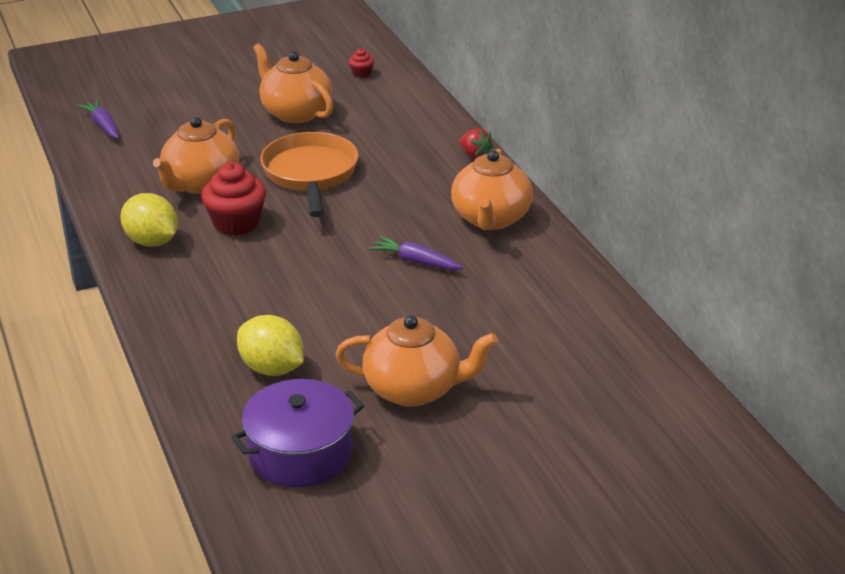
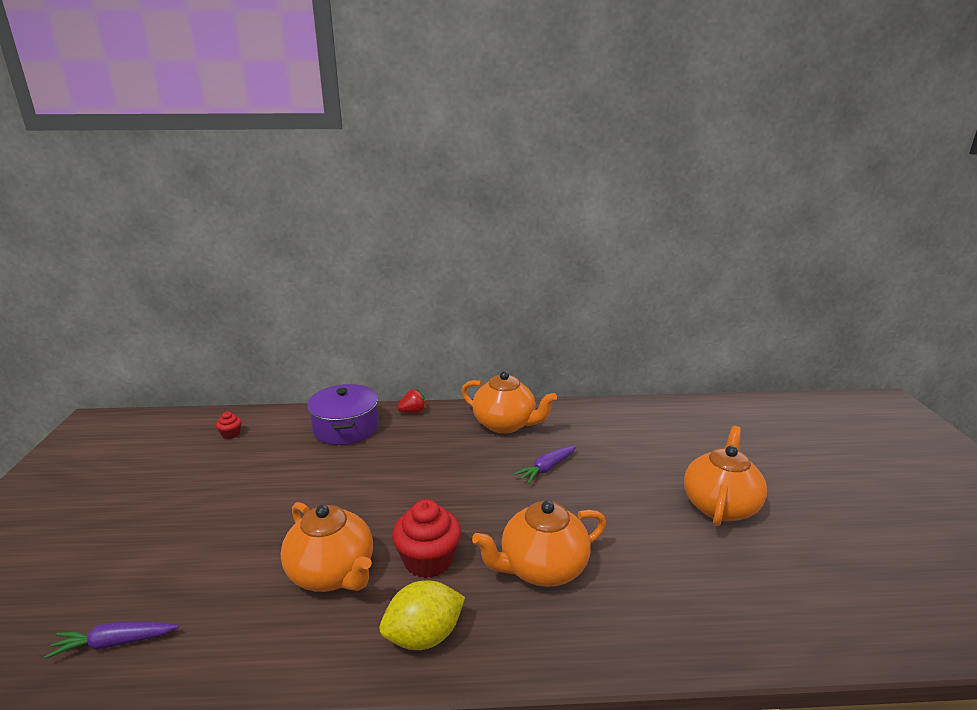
camera: 70 degrees left, 10 degrees down
(272, 368) = (684, 581): yellow lemon -> none
(295, 113) = (257, 483): orange teapot -> orange teapot (542, 568)
(300, 453) = (811, 587): purple pot -> purple pot (346, 428)
(310, 174) = (375, 496): orange pan -> none

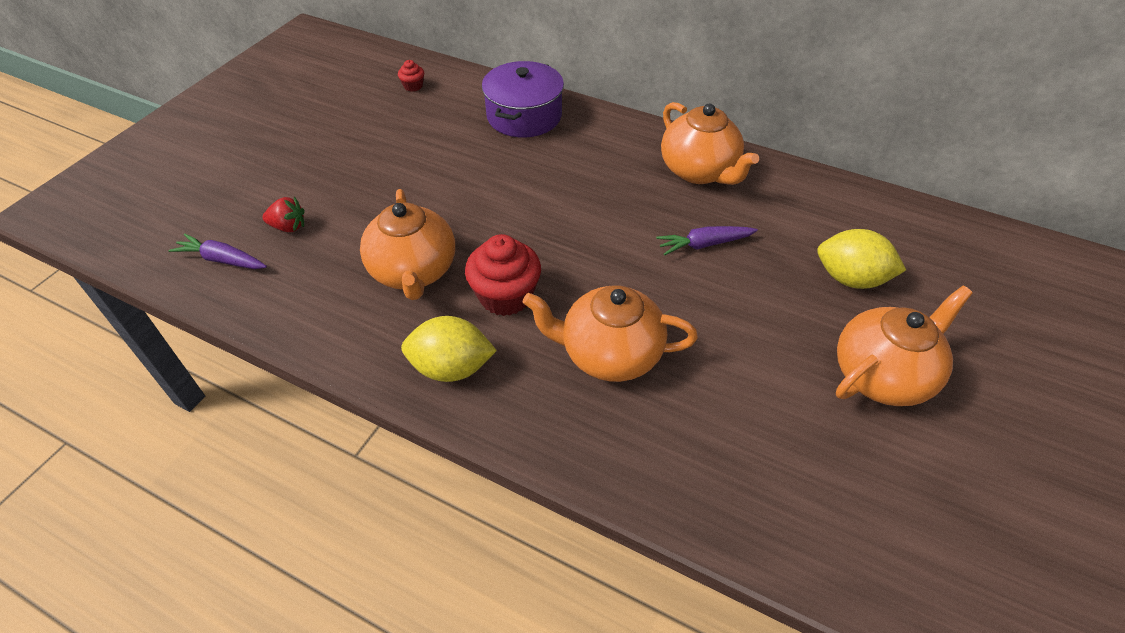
camera: 30 degrees right, 25 degrees up
(413, 411) = (606, 119): red strawberry -> red strawberry (288, 227)
(652, 456) = (850, 279): none -> yellow lemon

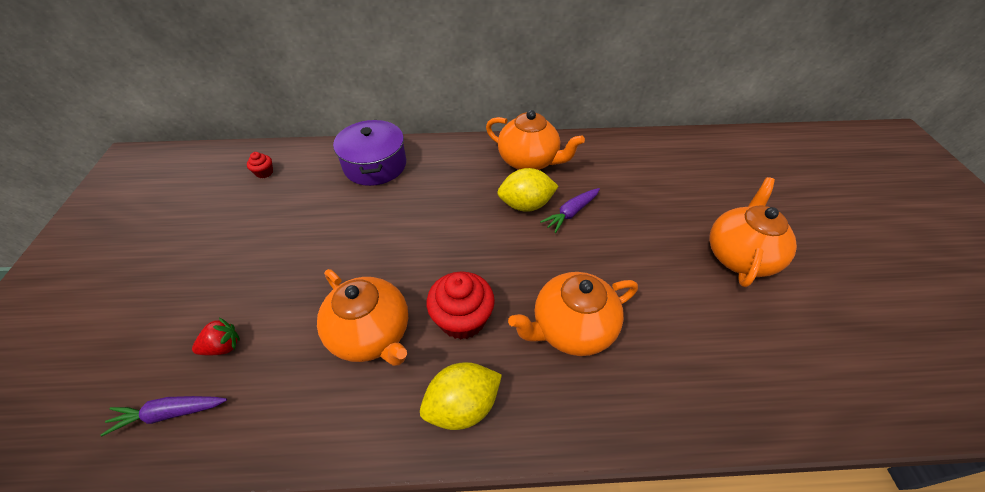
camera: 30 degrees left, 0 degrees up
(850, 279) = (672, 198): yellow lemon -> yellow lemon (526, 205)

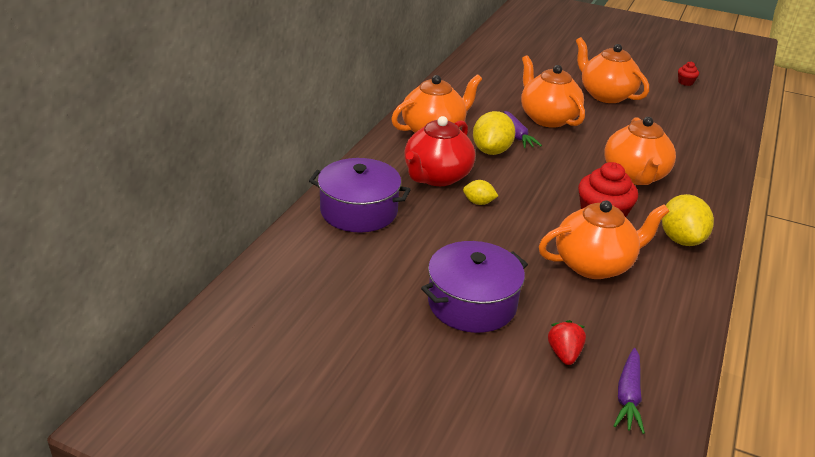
camera: 65 degrees left, 15 degrees down
(264, 173) = (297, 289): red cupcake -> red cupcake (685, 82)
(277, 265) = (472, 303): none -> purple pot
(430, 223) = (478, 202): none -> yellow lemon
(454, 187) = (436, 177): none -> red teapot
(629, 224) = (547, 118): none -> orange teapot

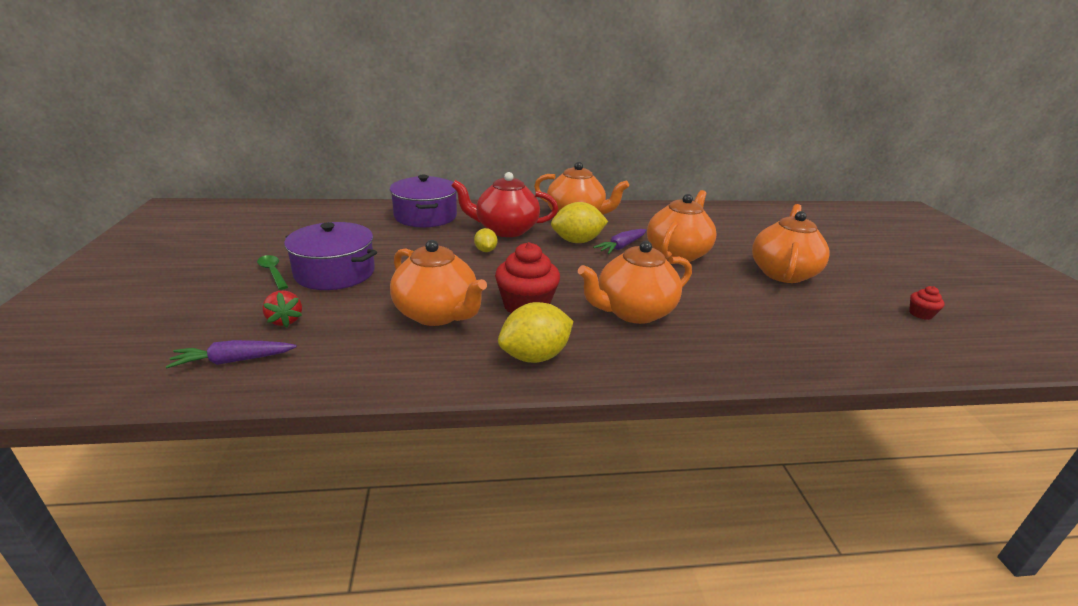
camera: 60 degrees right, 5 degrees down
(444, 346) = (273, 272): none -> green spoon
(564, 354) = (285, 320): red strawberry -> red strawberry turned 90 degrees clockwise

